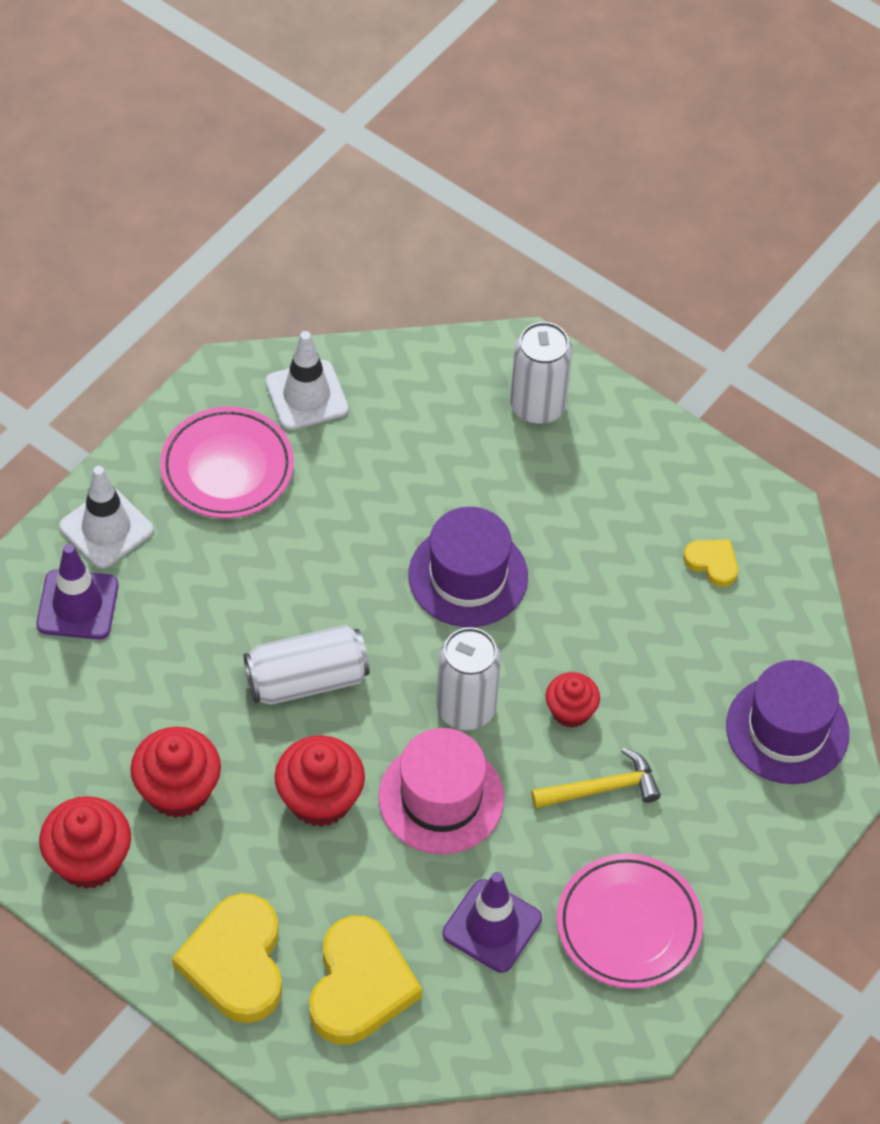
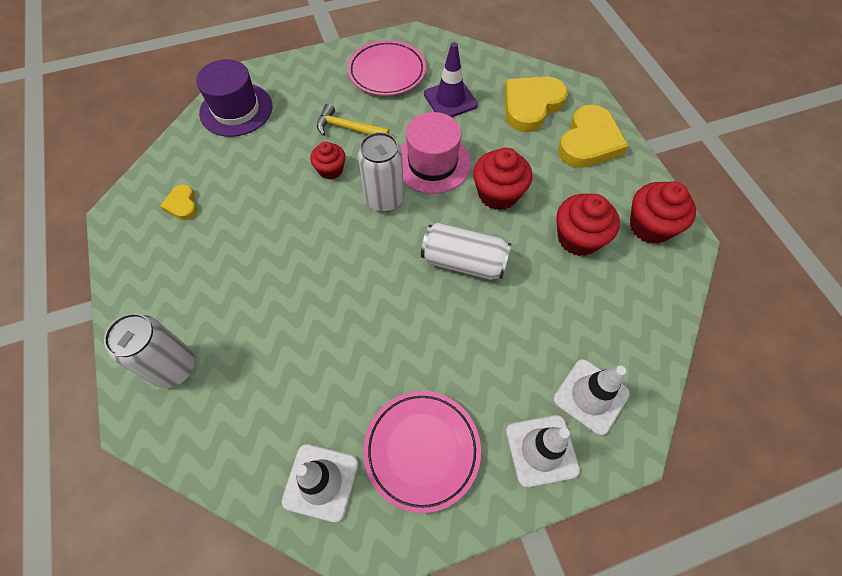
camera: 145 degrees left, 5 degrees up
(77, 605) = (590, 396): purple traffic cone -> white traffic cone
(468, 576) = (321, 272): purple hat -> none

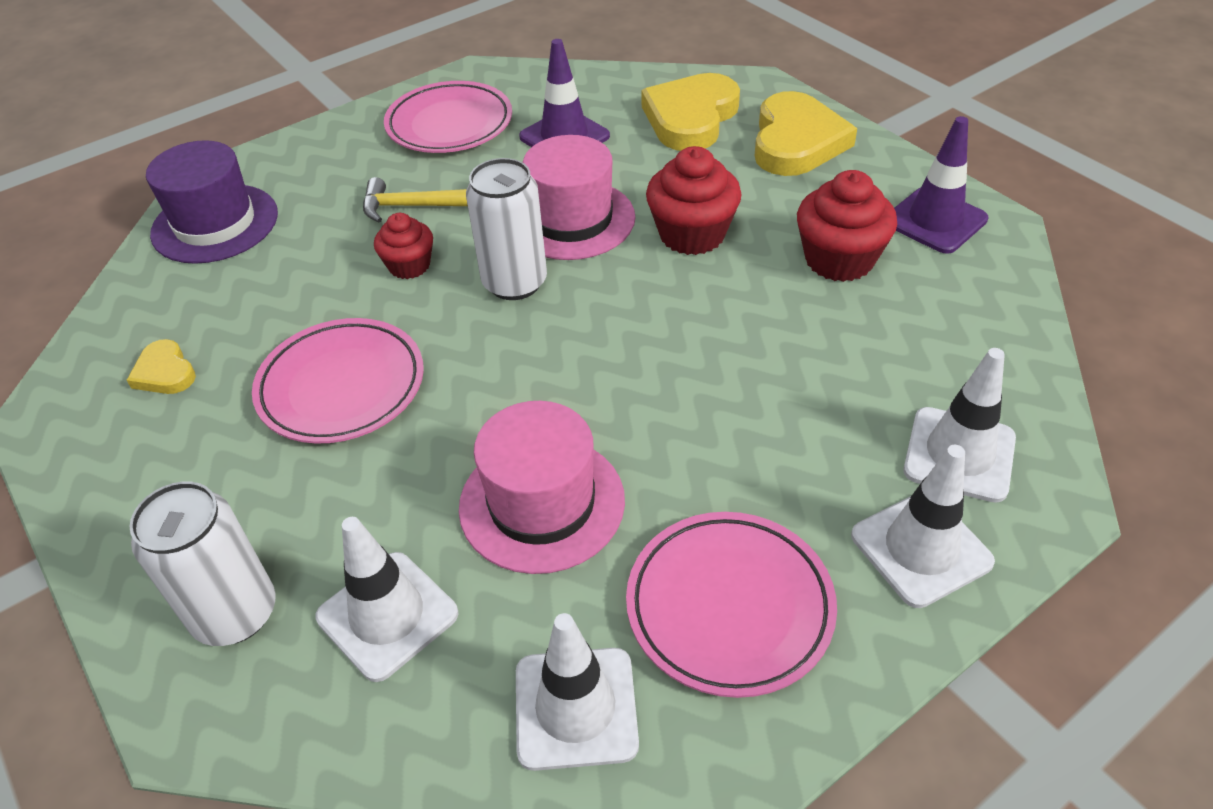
camera: 15 degrees left, 15 degrees down
(246, 394) = (387, 615): none -> white traffic cone
(269, 242) = (341, 387): none -> pink plate
(347, 352) = (542, 503): none -> pink hat
(464, 261) = (679, 332): white can -> none
(650, 226) = (935, 220): red cupcake -> purple traffic cone

